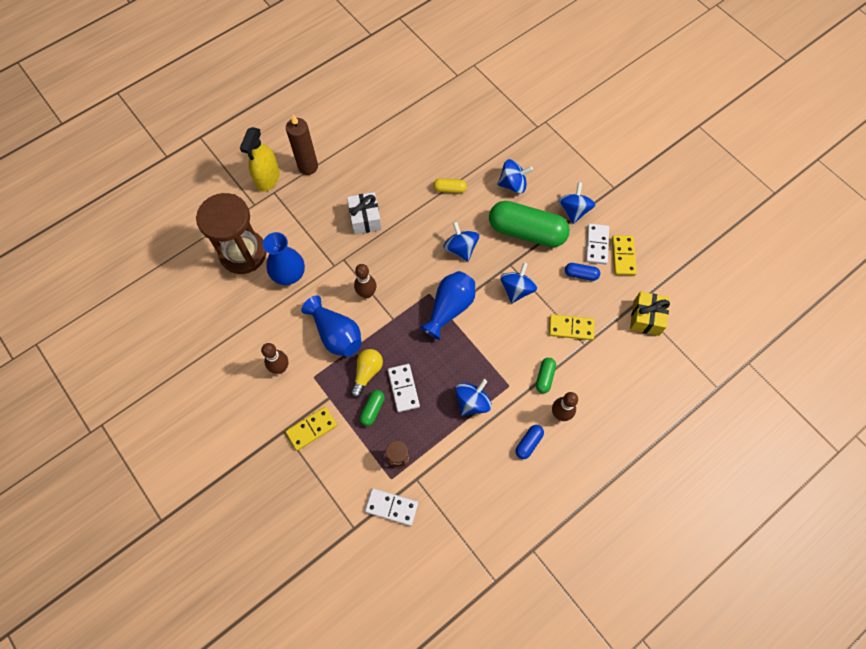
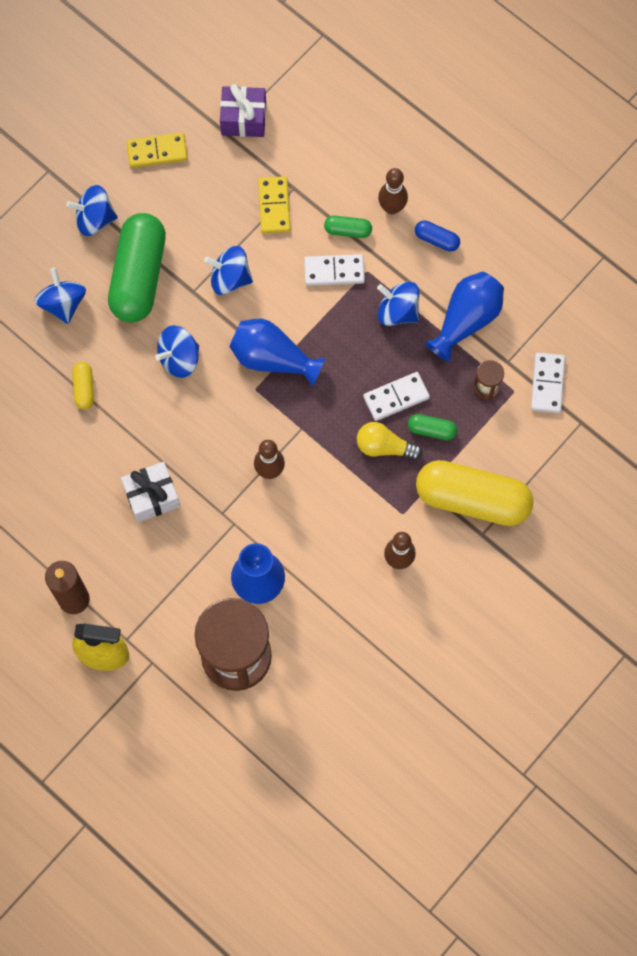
camera: 100 degrees left, 5 degrees up
(312, 429) = (472, 499): yellow domino -> yellow capsule
(336, 334) = (338, 497): blue vase -> blue vase (466, 320)
(581, 274) = (194, 201): blue capsule -> none
(596, 245) = (145, 185): white domino -> white domino (334, 271)
(646, 318) = (243, 119): yellow gift -> purple gift

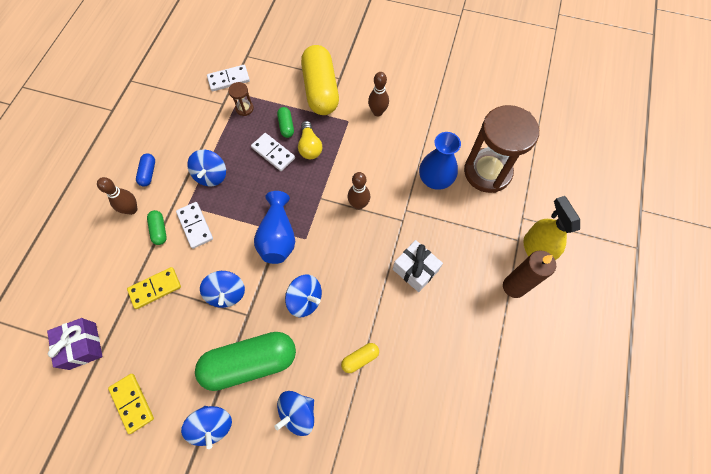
camera: 115 degrees left, 5 degrees down
(466, 320) = (202, 135): blue vase -> none

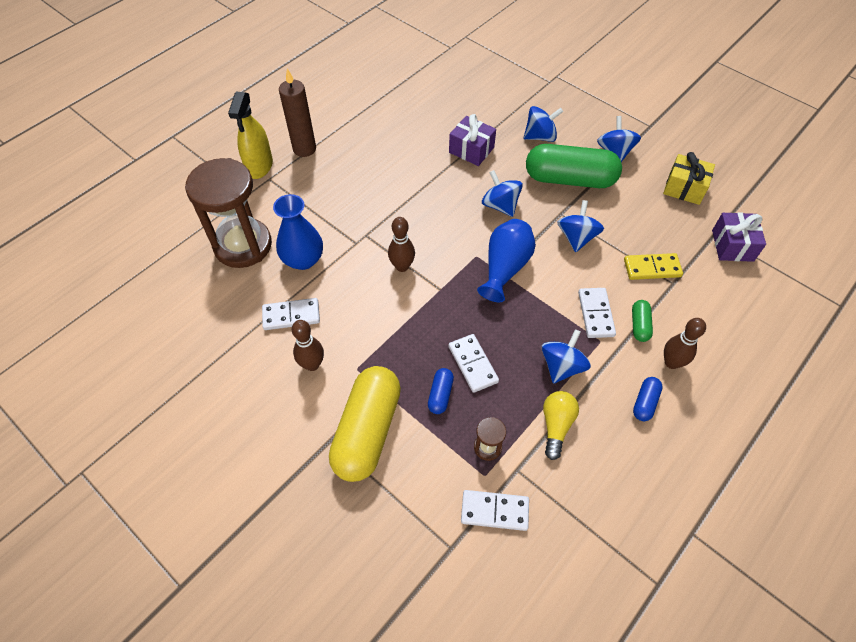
camera: 155 degrees left, 10 degrees down
(132, 403) = (684, 188): yellow domino -> yellow gift
(286, 126) = (440, 395): green capsule -> blue capsule
(310, 147) = (423, 353): yellow light bulb -> yellow light bulb (556, 425)
(360, 358) = (471, 150): yellow capsule -> purple gift
(413, 136) = (291, 315): none -> white domino
(415, 270) = (382, 191): white gift -> none

